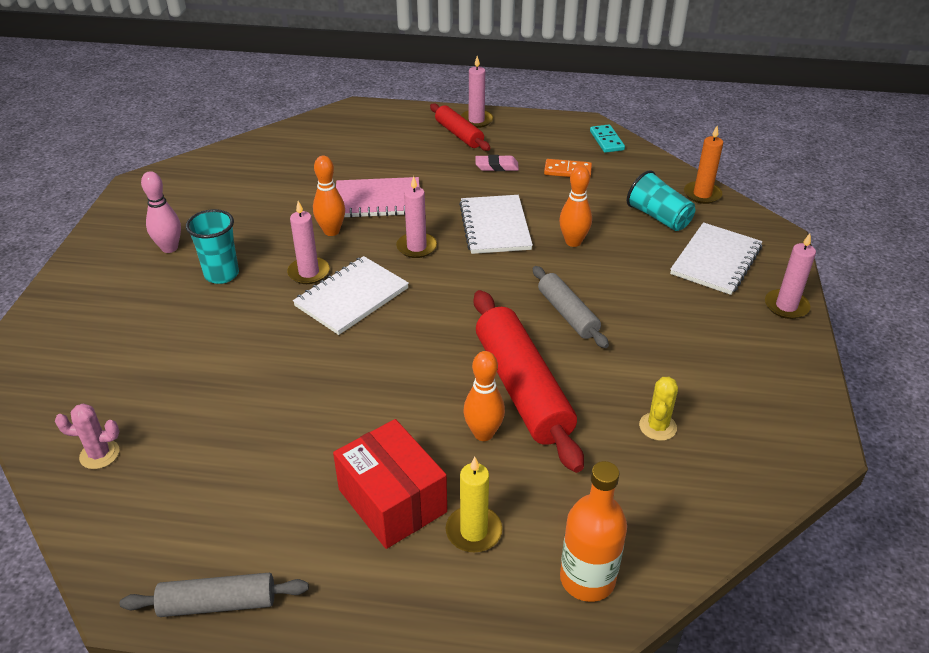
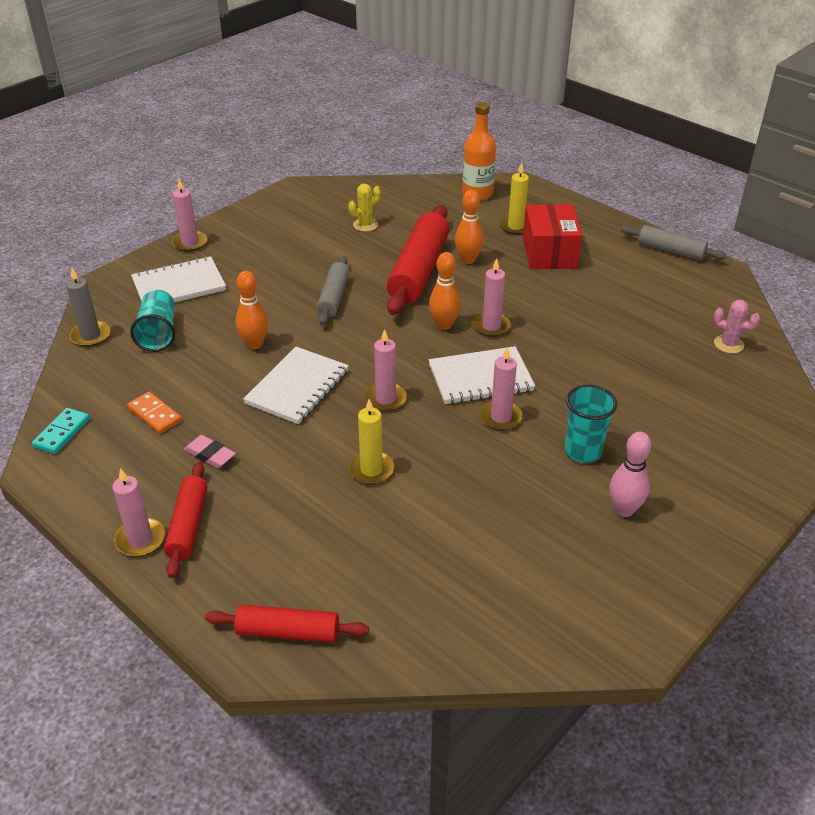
camera: 145 degrees left, 0 degrees up
(331, 231) = (448, 453): orange bowling pin -> orange bowling pin (444, 325)
(347, 120) = (288, 632): none -> red rolling pin
(378, 200) = (371, 469): pink notebook -> yellow candle
(383, 354) = (491, 326): none -> pink candle
(702, 194) = (90, 336): orange candle -> grey candle

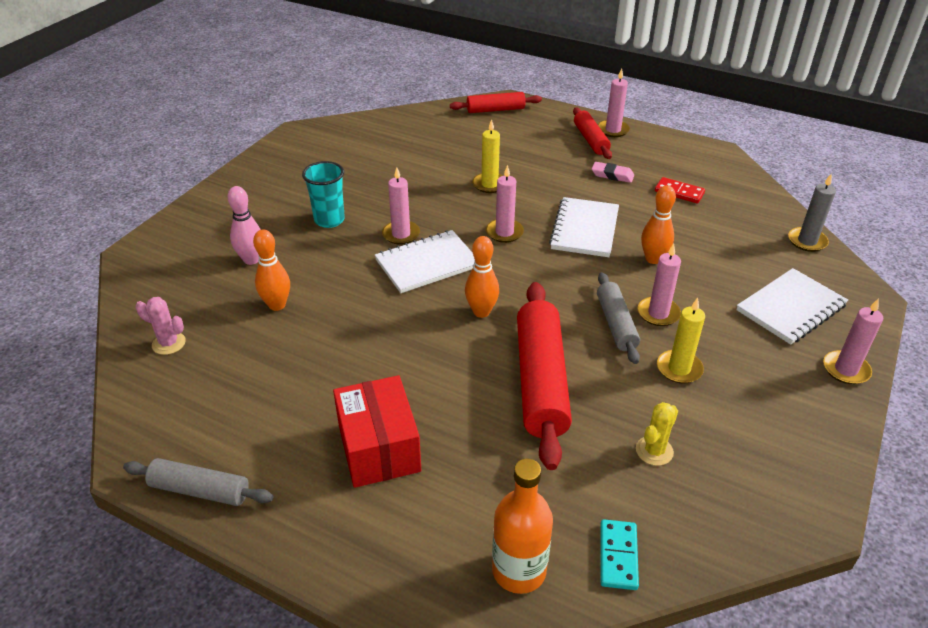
camera: 165 degrees right, 0 degrees up
(62, 432) = (732, 171): turquoise domino -> turquoise domino (618, 556)
(155, 414) = (679, 192): orange domino -> red domino
(158, 333) = (750, 254): turquoise cup -> none
(468, 260) = (486, 412): orange bowling pin -> orange bowling pin (277, 305)
(491, 326) = (430, 319): pink candle -> pink candle (658, 313)
(515, 226) = (436, 495): yellow candle -> yellow candle (679, 369)
(624, 510) = (298, 189): pink bowling pin -> pink bowling pin (251, 260)

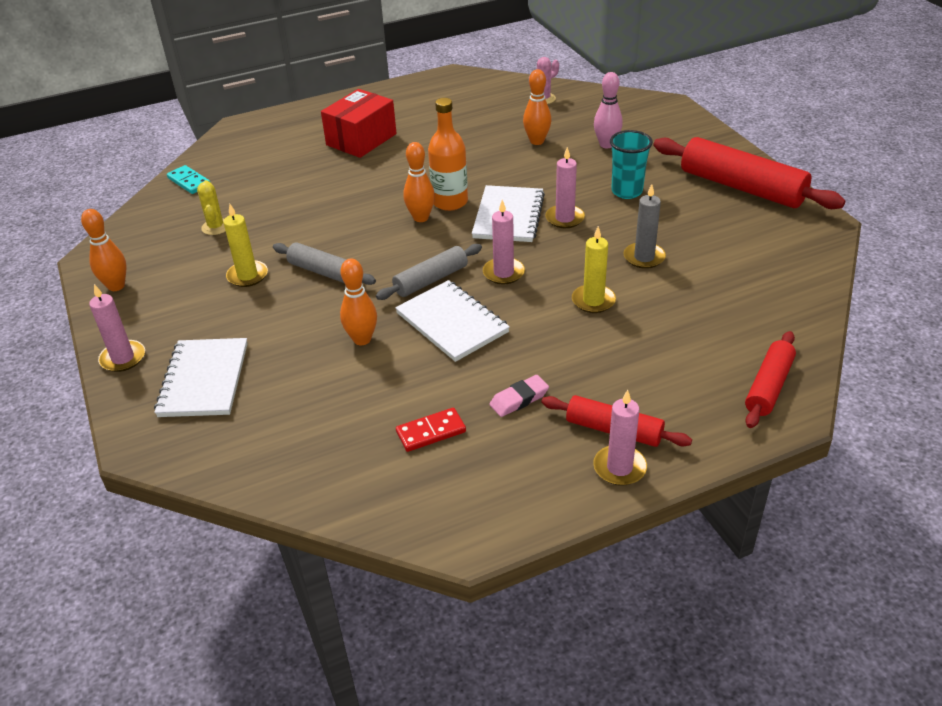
camera: 130 degrees right, 0 degrees up
(200, 490) = (409, 86): grey rolling pin -> grey rolling pin (431, 280)
(379, 448) = (361, 139): red box -> red box turned 75 degrees counterclockwise
(519, 570) = (231, 151): orange bottle -> orange bottle (450, 202)
(541, 381) = (325, 212): red rolling pin -> red rolling pin (741, 187)
(658, 313) = (304, 300): pink candle -> none
(807, 241) = (244, 470): grey candle -> grey candle (644, 257)
(810, 453) = (116, 286): none -> orange bowling pin

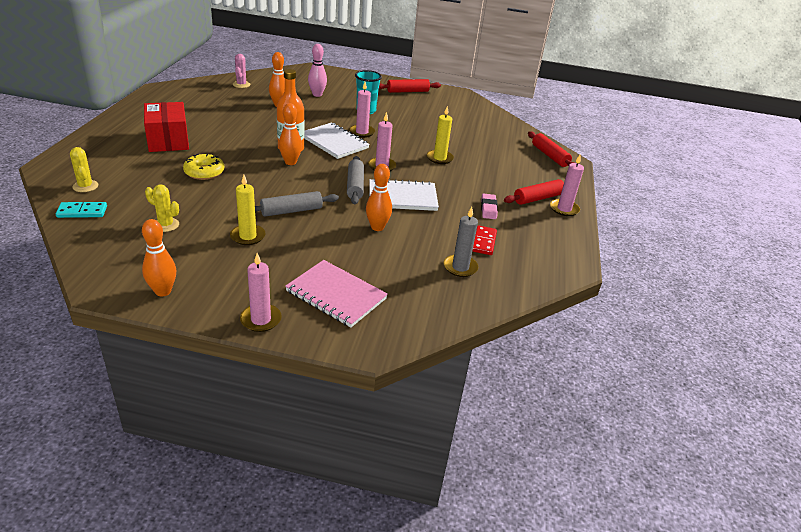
camera: 60 degrees left, 5 degrees down
(204, 380) = (336, 295): white notebook -> pink notebook
(229, 158) = (85, 186): none -> yellow cactus
(330, 189) = (204, 172): none -> yellow donut
(644, 257) = (425, 133): grey candle -> grey candle (460, 267)
(741, 187) = (408, 91): red rolling pin -> red rolling pin, size x0.57

